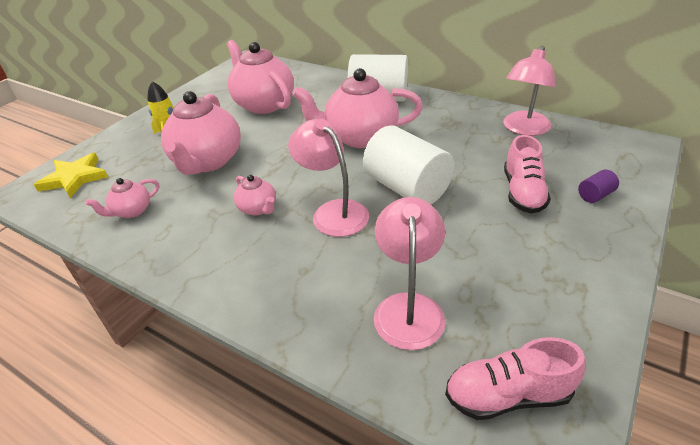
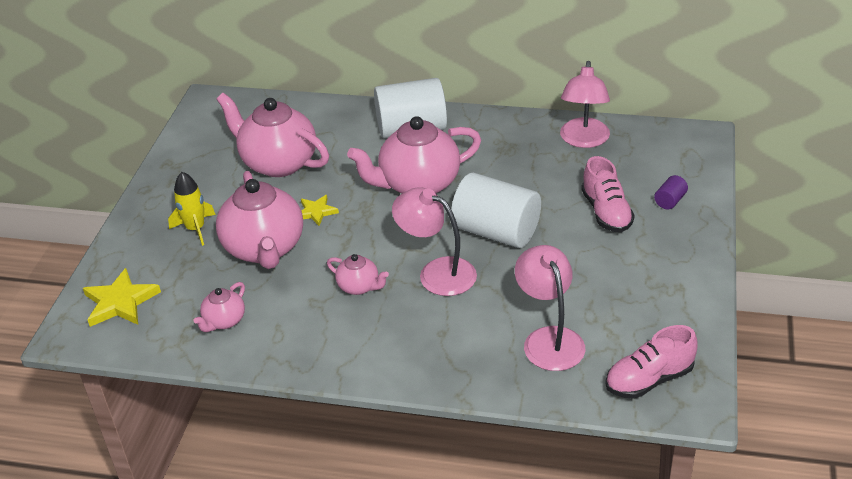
camera: 20 degrees left, 0 degrees up
(266, 142) = (316, 212): none -> yellow star

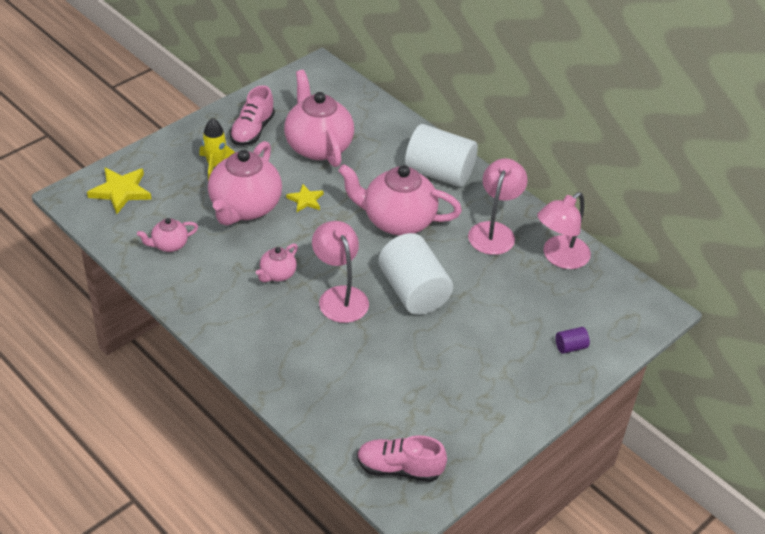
camera: 30 degrees right, 5 degrees up
(359, 287) = (277, 274): pink teapot -> pink teapot turned 60 degrees clockwise
(549, 339) = (363, 394): pink lamp -> pink lamp (494, 231)
(606, 212) = (511, 326): pink shoe -> pink shoe (252, 131)

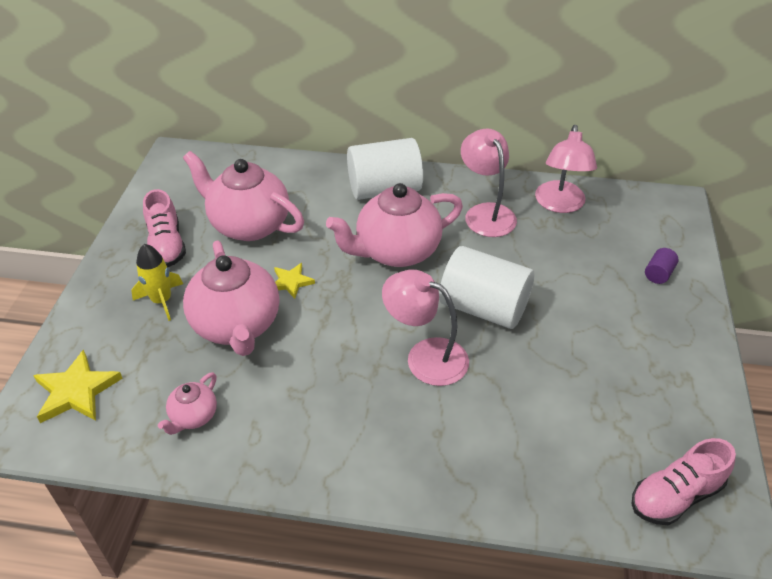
camera: 35 degrees left, 0 degrees up
(277, 274) = (342, 373): pink teapot -> none

